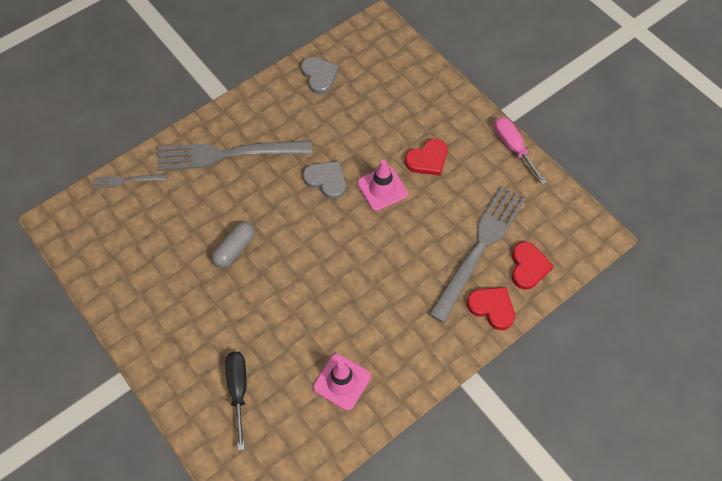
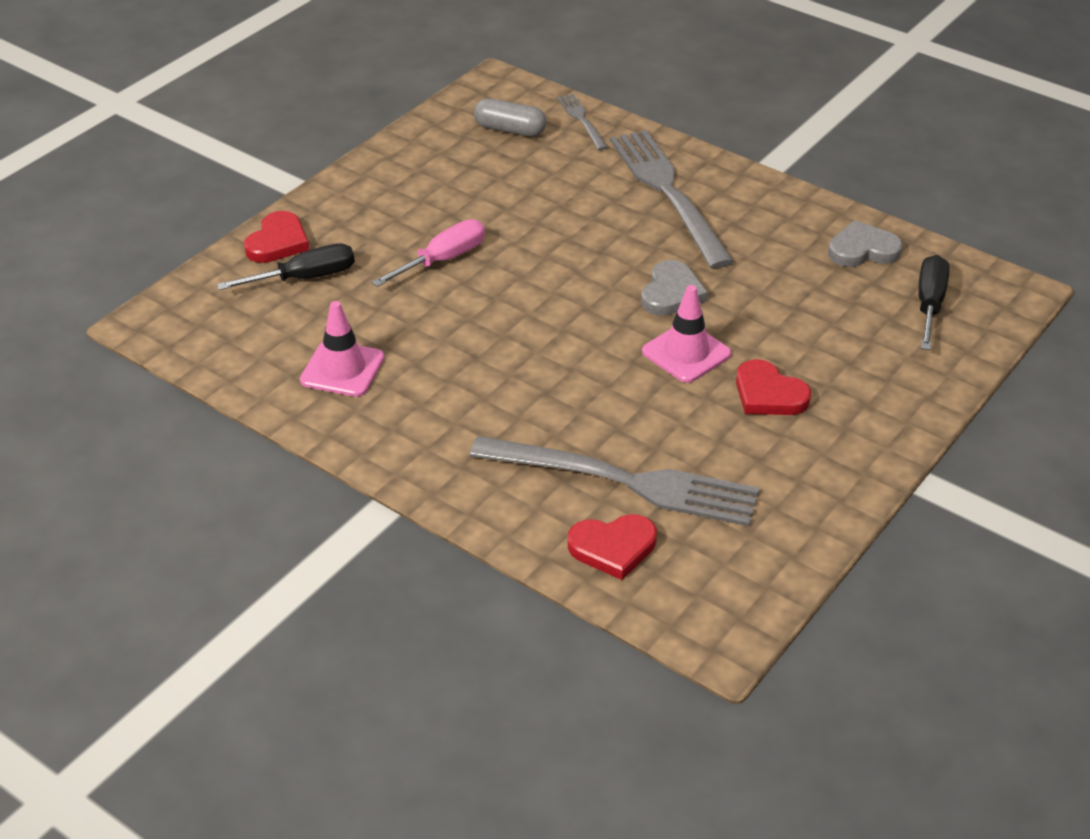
camera: 75 degrees right, 20 degrees down
(235, 249) = (515, 231): grey capsule -> grey capsule (510, 130)
(319, 76) = (862, 250): grey heart -> grey heart turned 150 degrees counterclockwise
(376, 63) = (929, 305): none -> black screwdriver
(492, 308) = (517, 512): red heart -> red heart (278, 242)
(513, 148) = (851, 497): pink screwdriver -> pink screwdriver (442, 260)

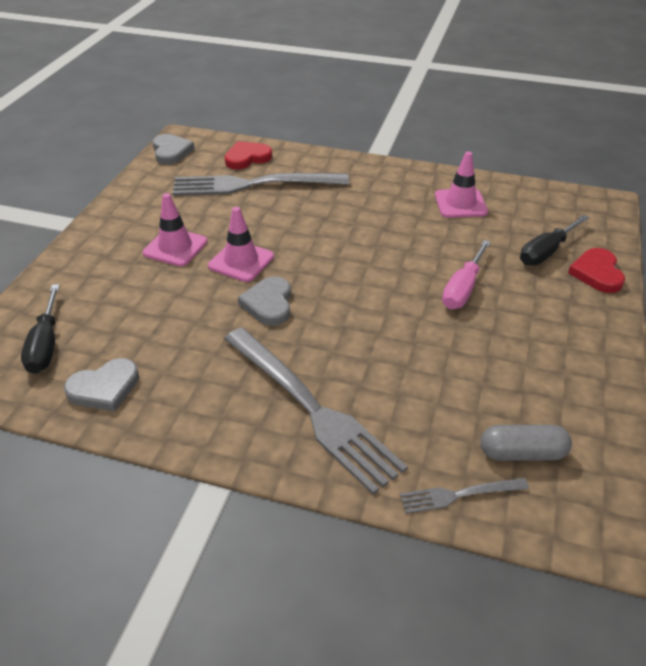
camera: 160 degrees right, 0 degrees up
(581, 119) = (458, 495): grey fork -> grey fork turned 120 degrees clockwise
(746, 601) = (171, 152): none -> grey heart
(768, 394) = (175, 247): red heart -> pink traffic cone

